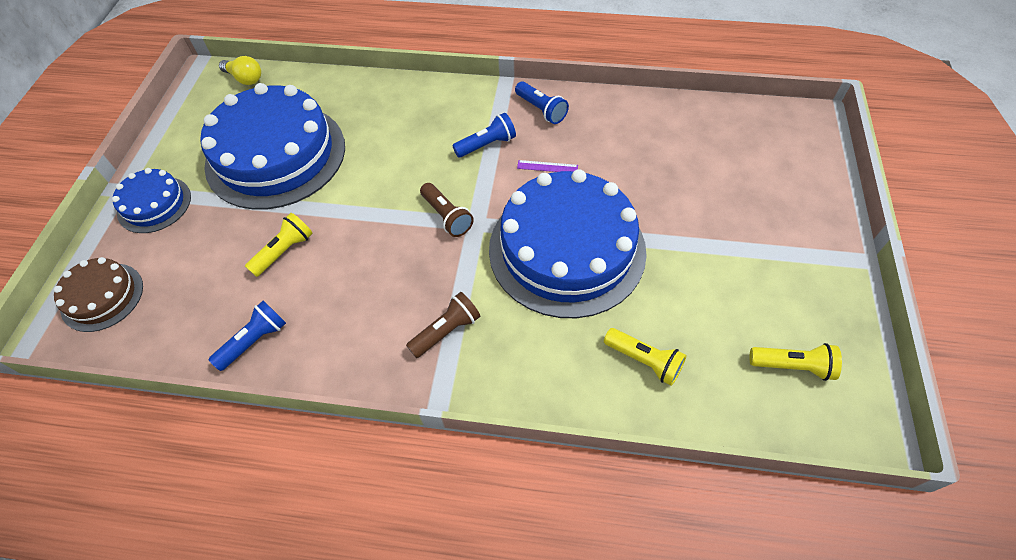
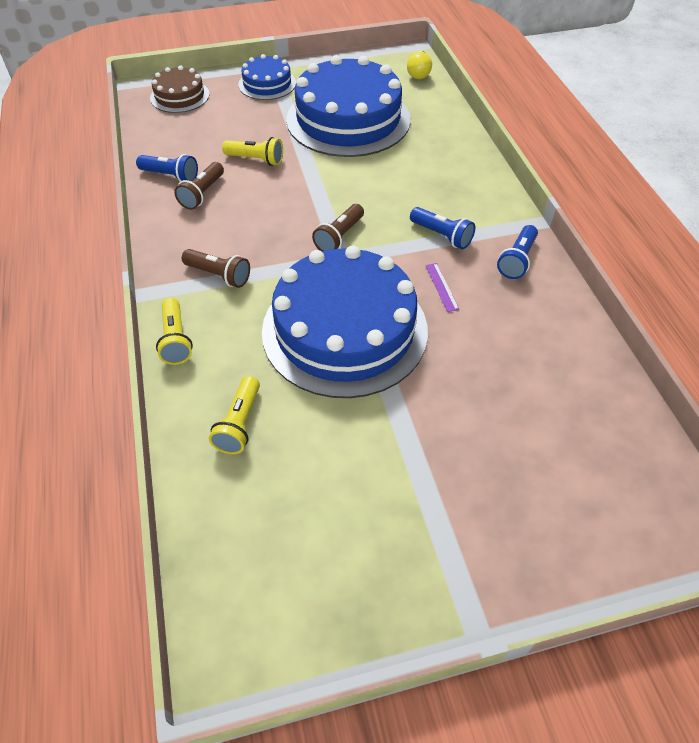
camera: 65 degrees right, 5 degrees down
(308, 316) = (202, 194): none -> brown flashlight
(792, 366) = (281, 563): yellow flashlight -> yellow flashlight (176, 340)

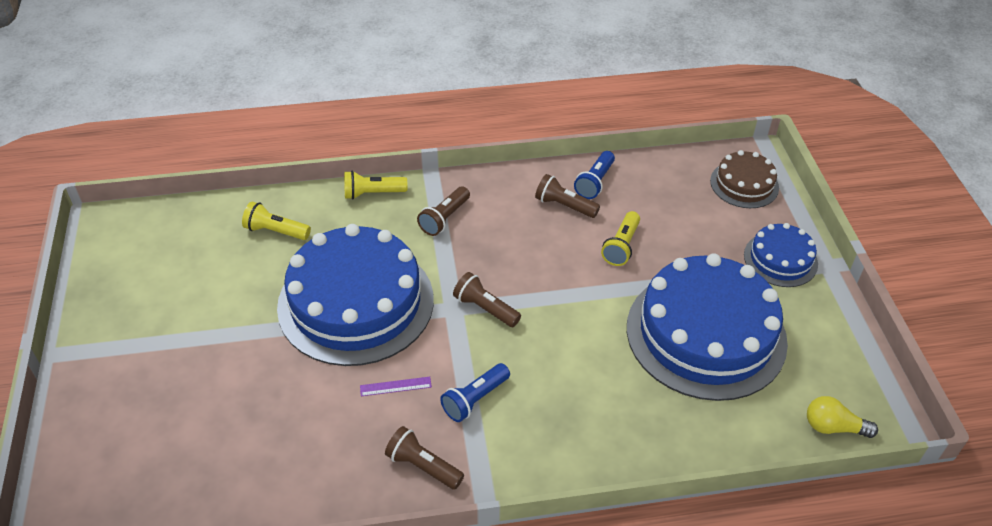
camera: 95 degrees right, 5 degrees down
(517, 260) = (423, 466): blue flashlight -> brown flashlight

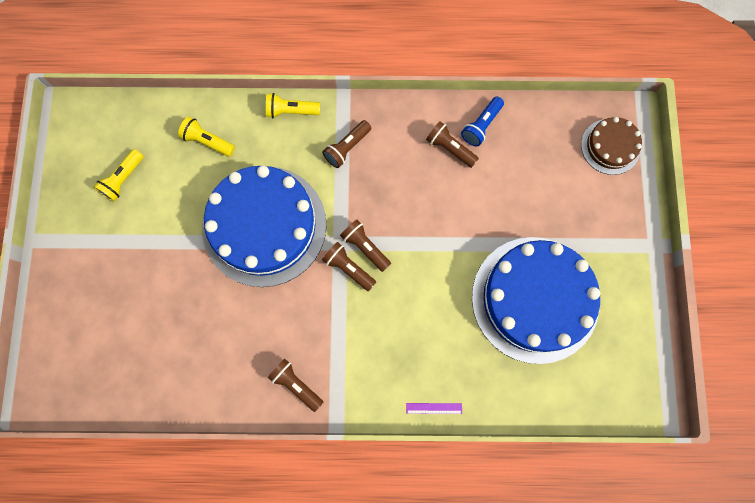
camera: 10 degrees right, 30 degrees up
(395, 386) = (285, 311): purple ruler -> purple ruler (434, 408)
(469, 332) = (348, 268): none -> brown flashlight
(475, 399) = (343, 332): blue flashlight -> none
(621, 246) = (488, 200): yellow flashlight -> yellow flashlight (123, 179)
(780, 259) = (617, 233): blue cake -> none
(833, 427) = (609, 401): yellow light bulb -> none

